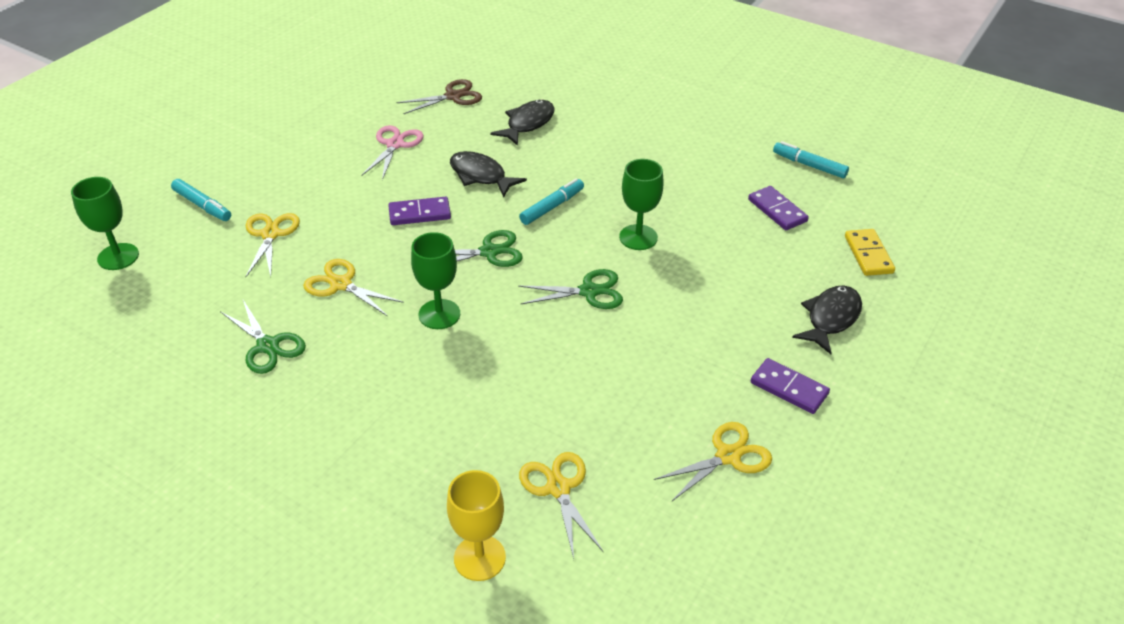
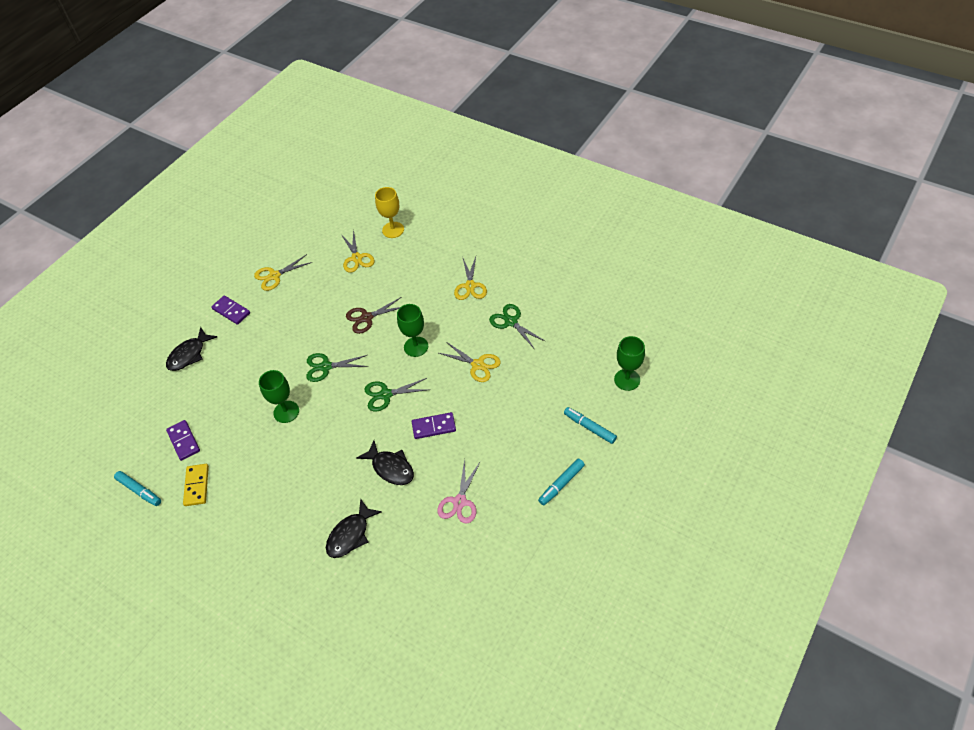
camera: 175 degrees left, 10 degrees up
(270, 234) = (533, 403): yellow scissors -> yellow scissors (470, 286)
(453, 96) = (415, 572): brown scissors -> brown scissors (367, 318)
(552, 207) = (340, 437): turquoise marker -> turquoise marker (561, 484)
(868, 254) = (142, 404): yellow domino -> yellow domino (197, 486)

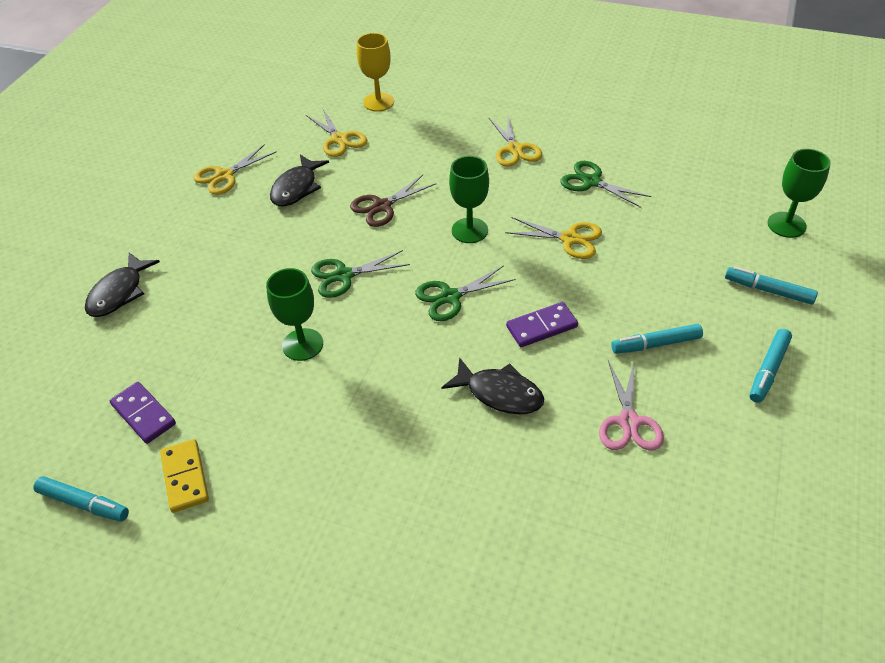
camera: 15 degrees left, 5 degrees down
(231, 311) = (171, 227): purple domino -> none
(350, 534) = (475, 503): black fish -> black fish (296, 188)
(499, 453) = (656, 344): none -> turquoise marker

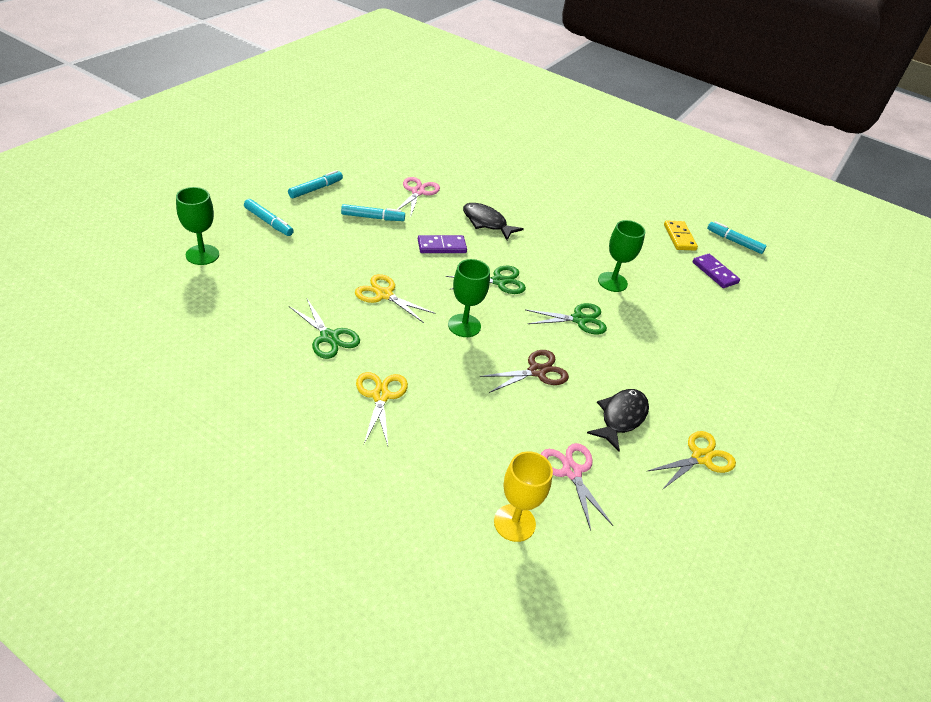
camera: 175 degrees left, 5 degrees down
(119, 293) = (765, 358): black fish -> none
(339, 139) = (571, 472): yellow scissors -> pink scissors

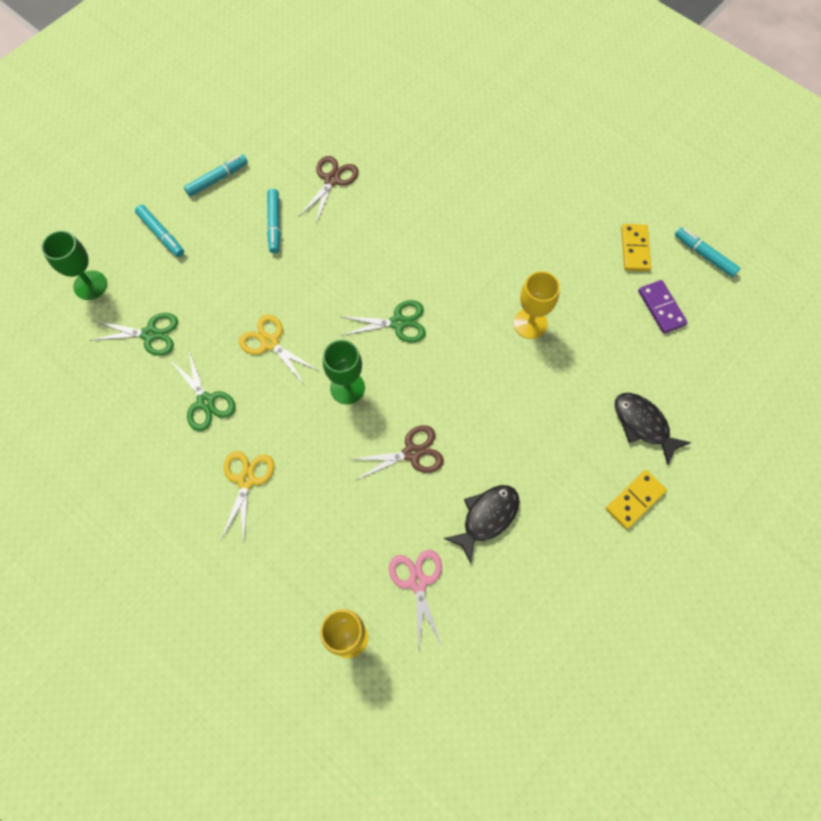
camera: 15 degrees right, 25 degrees up
(373, 217) = (274, 224): turquoise marker -> turquoise marker turned 75 degrees clockwise
(418, 192) = (332, 180): pink scissors -> brown scissors
(441, 246) = (344, 269): purple domino -> none
(486, 223) = (403, 229): black fish -> black fish (643, 425)
(579, 319) = (476, 380): green scissors -> green scissors (150, 334)
(612, 282) = (530, 323): green goblet -> yellow goblet
(701, 458) = (558, 572): yellow scissors -> none
(747, 400) = (635, 500): none -> yellow domino

